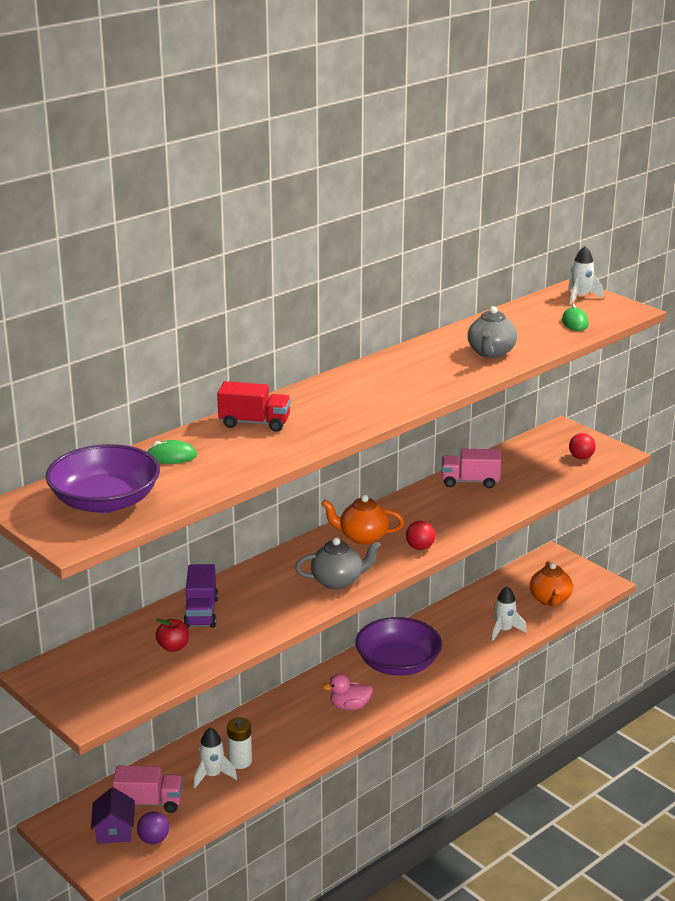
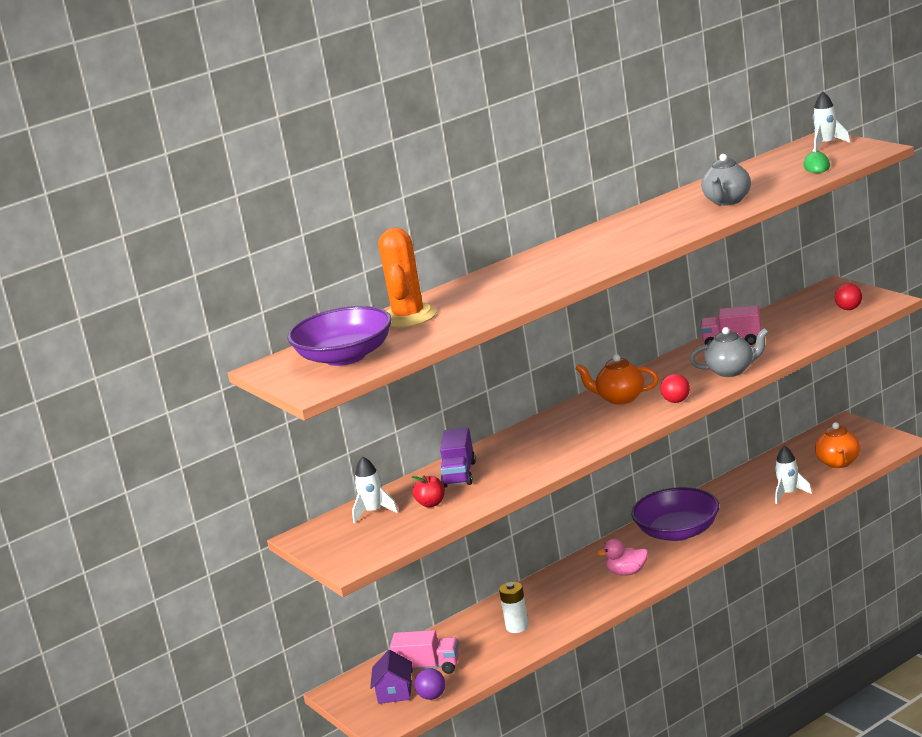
camera: 10 degrees right, 5 degrees down
(171, 456) = (408, 317): green mouse -> orange cactus
(212, 775) = (490, 640): white rocket -> white rocket (374, 512)
(254, 423) = (489, 283): red truck -> none
(337, 581) = (593, 437): grey teapot -> grey teapot (731, 371)

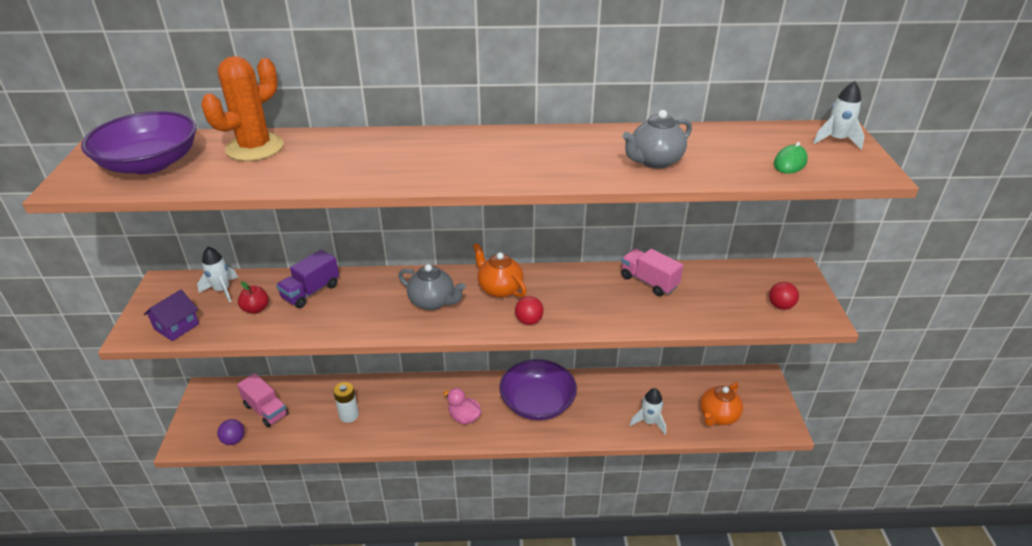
camera: 30 degrees right, 15 degrees up
(395, 692) = (224, 417): purple house -> purple house (176, 326)
(731, 371) = (607, 315): grey teapot -> grey teapot (432, 302)

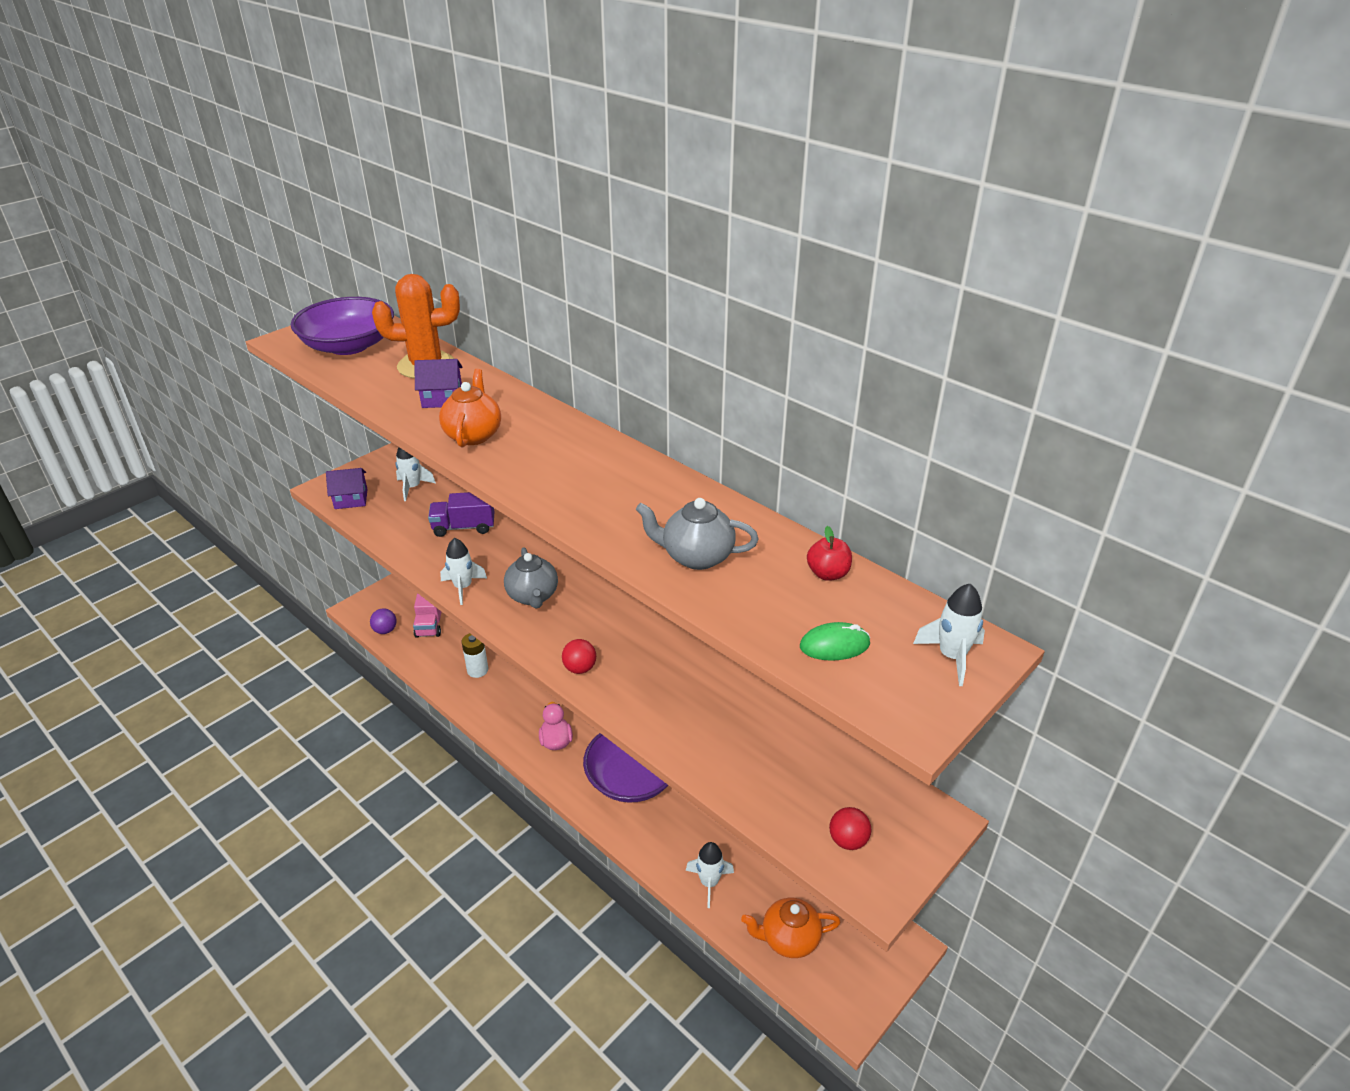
camera: 45 degrees right, 0 degrees up
(256, 309) = (411, 517): red apple -> red apple (828, 574)
(314, 160) = (442, 398): none -> purple house
(374, 326) = (463, 587): none -> white rocket
(499, 289) = (601, 621): orange teapot -> orange teapot (473, 435)
(649, 282) = (746, 711): pink truck -> none

